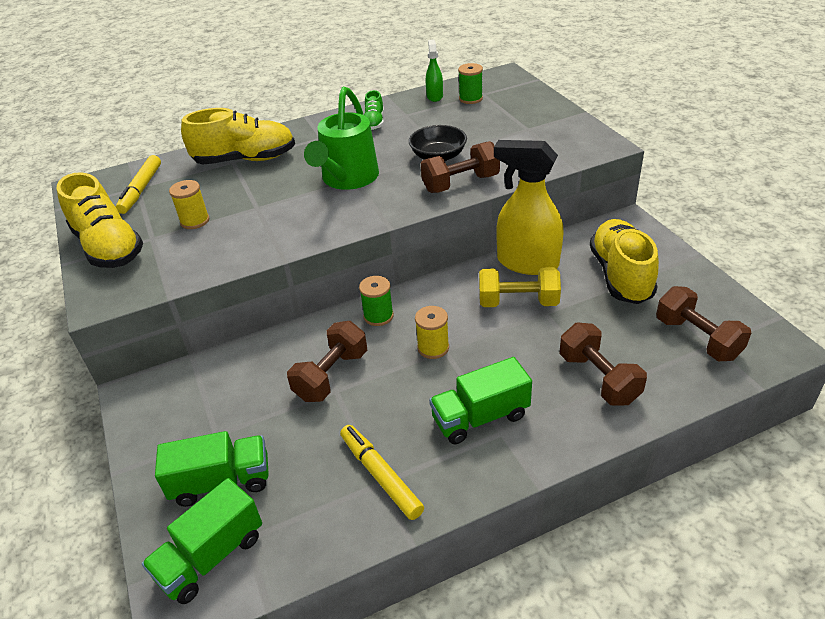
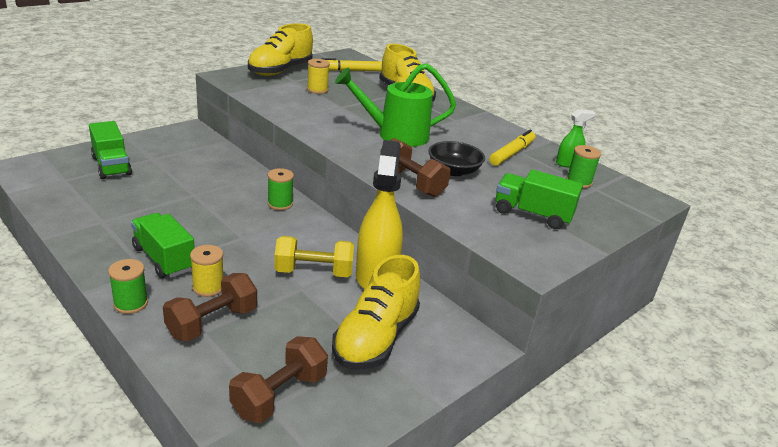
camera: 65 degrees right, 10 degrees down
(211, 556) = (53, 171): green truck -> green truck (532, 214)
(331, 375) = (209, 191): brown dumbbell -> none
(374, 123) = (495, 139): green shoe -> none
(380, 475) = (108, 220): yellow marker -> yellow marker (512, 153)
(433, 348) = (245, 231): yellow spool -> yellow spool (208, 287)
(518, 302) = (314, 272): yellow dumbbell -> yellow dumbbell turned 75 degrees counterclockwise
(564, 444) = (131, 303): none -> green spool
(620, 275) = (375, 338): yellow shoe -> yellow shoe turned 135 degrees clockwise

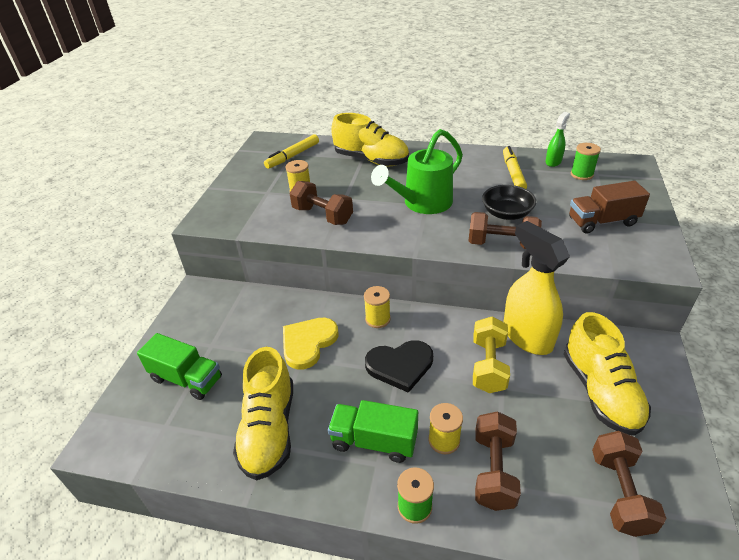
camera: 30 degrees left, 10 degrees up
(211, 190) = (308, 343): none -> yellow heart
(250, 235) = (400, 366): none -> black heart
(280, 71) = (240, 187): yellow shoe -> yellow shoe (269, 429)
(280, 204) = (377, 319): green spool -> yellow spool
(307, 108) = (322, 215): none -> brown dumbbell
(314, 272) = (488, 365): yellow dumbbell -> yellow dumbbell turned 45 degrees counterclockwise
(532, 214) = (602, 221): green truck -> brown truck

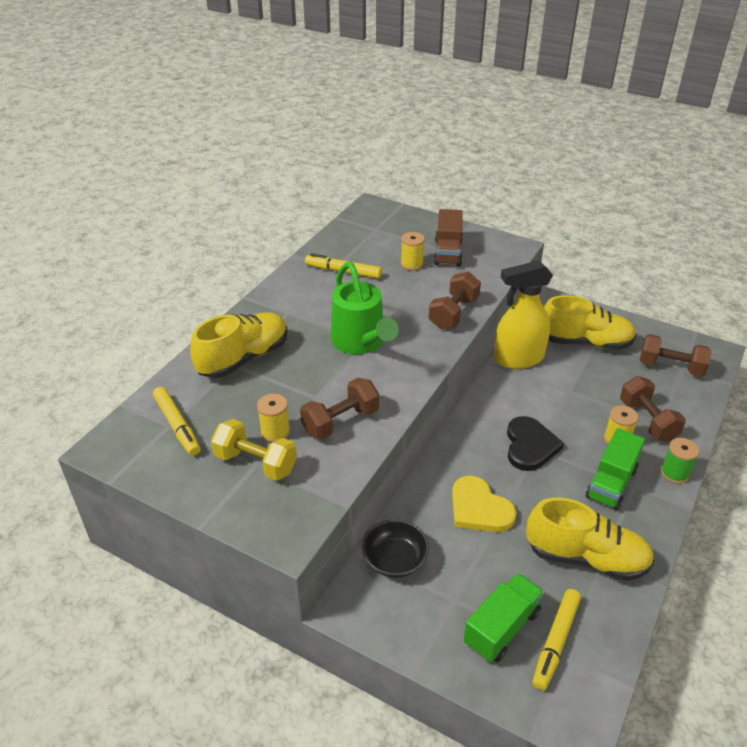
camera: 75 degrees left, 0 degrees up
(175, 417) = (555, 642): none -> yellow marker
(377, 319) = (463, 446): yellow spool -> yellow spool (412, 264)
(488, 365) = (544, 391): yellow dumbbell -> yellow dumbbell (256, 463)
(493, 470) = (647, 420): brown dumbbell -> brown dumbbell turned 45 degrees clockwise
(506, 213) = (408, 296): black bowl -> black bowl (395, 559)
(553, 162) = (338, 243): green spray bottle -> none
(581, 174) = (371, 236): green spool -> none

